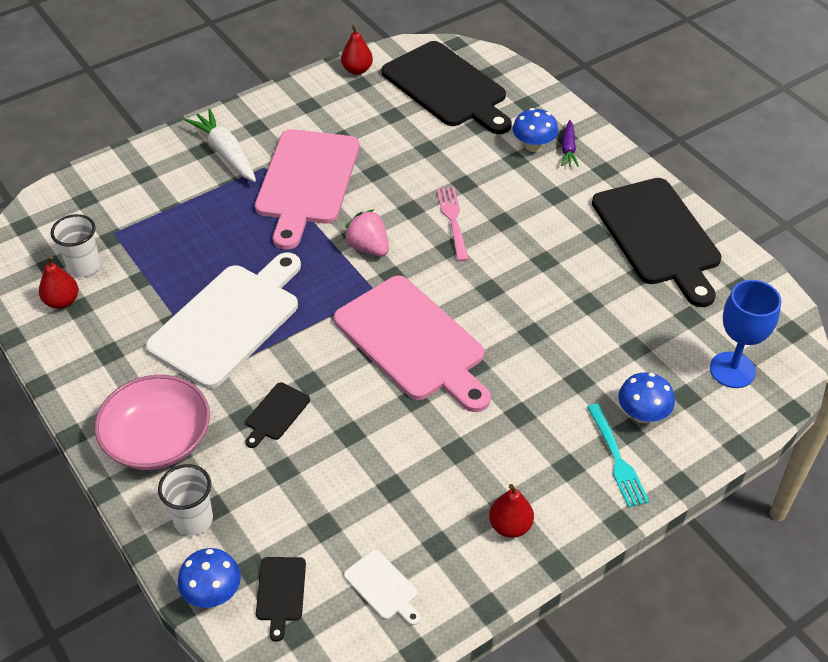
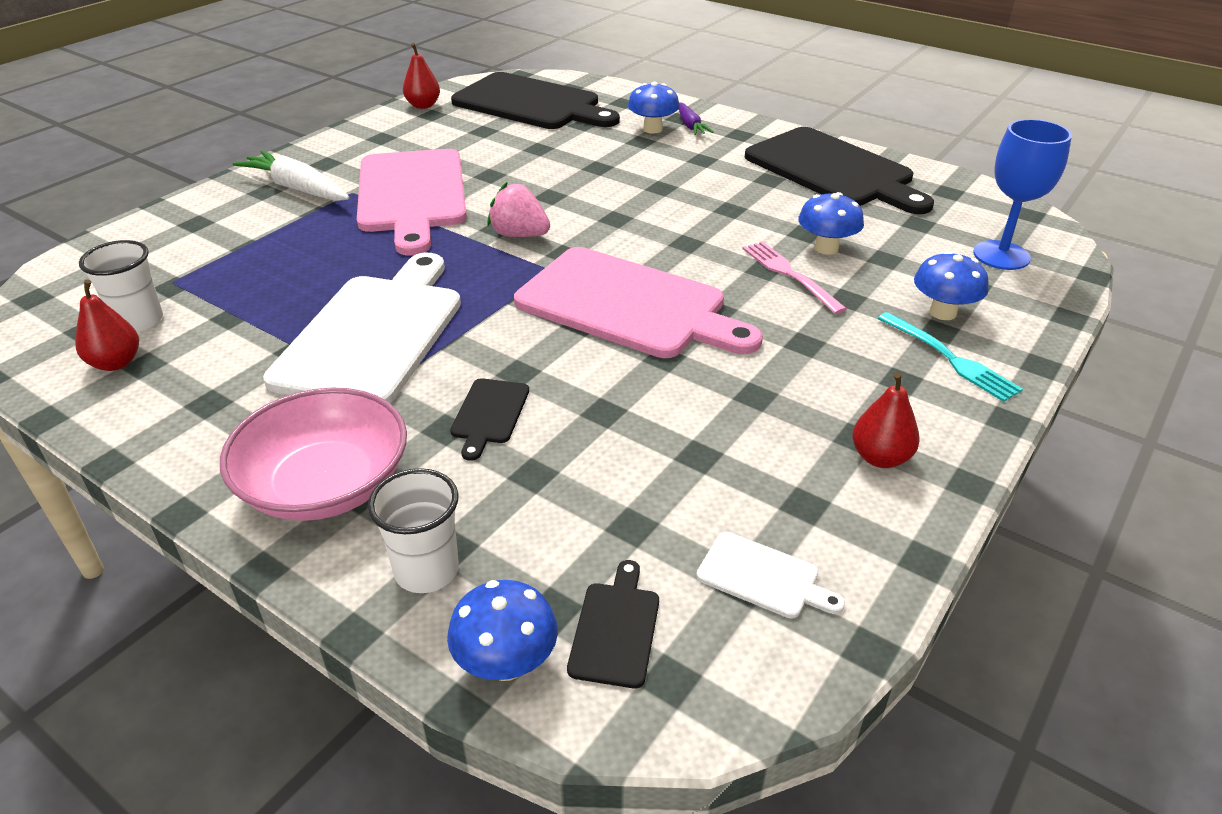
camera: 20 degrees left, 10 degrees down
(281, 592) = (615, 629): black cutting board -> black cutting board turned 150 degrees counterclockwise
(453, 221) = (605, 196): pink fork -> pink fork (790, 275)
(595, 324) = (826, 248): none -> blue mushroom

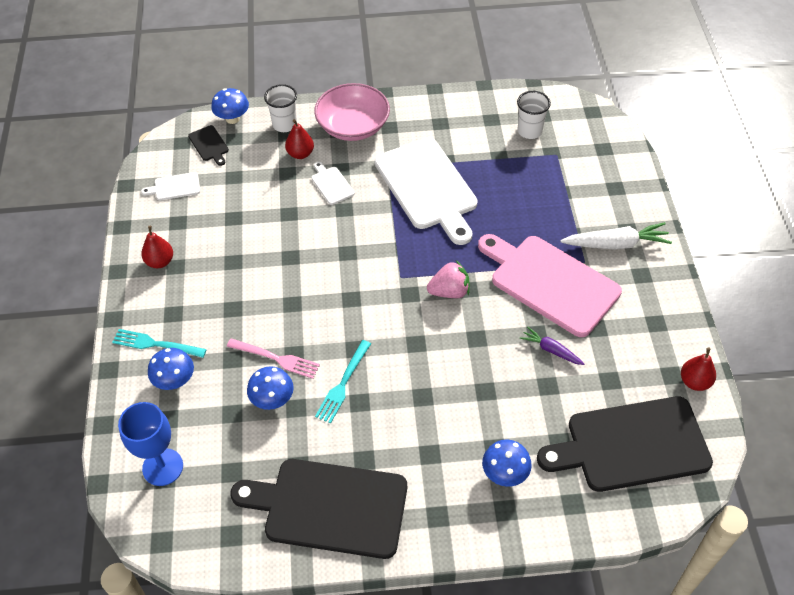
camera: 140 degrees right, 15 degrees up
(116, 363) = (502, 113): red pear -> red pear (300, 154)
(489, 414) = (331, 184): black cutting board -> white cutting board
(628, 305) = (338, 278): pink cutting board -> none
(690, 126) = (484, 502): purple carrot -> purple carrot (551, 350)
(732, 226) = (343, 384): none -> turquoise fork

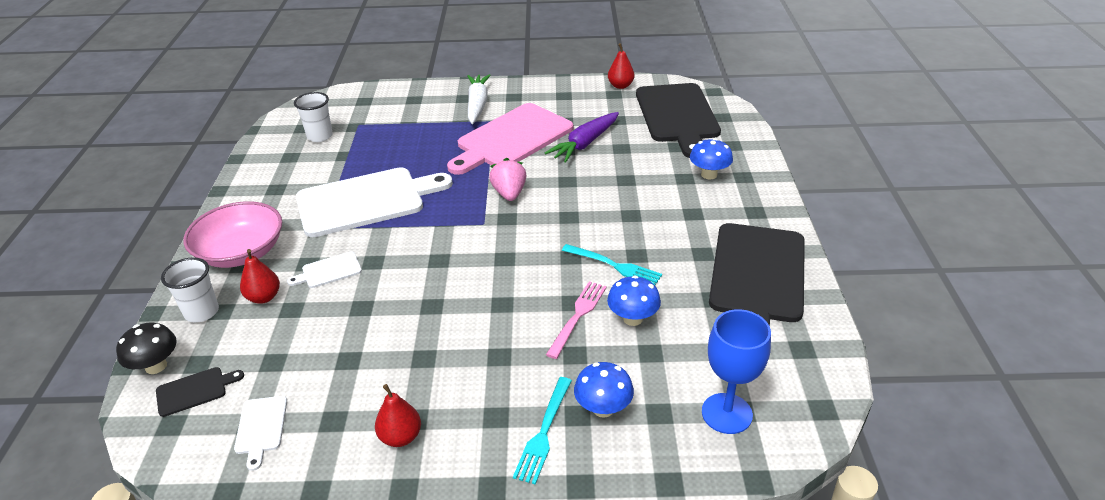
camera: 85 degrees left, 15 degrees down
(232, 118) = (156, 366): blue mushroom -> black mushroom
(551, 350) = (585, 144): purple carrot -> purple carrot, size x1.71

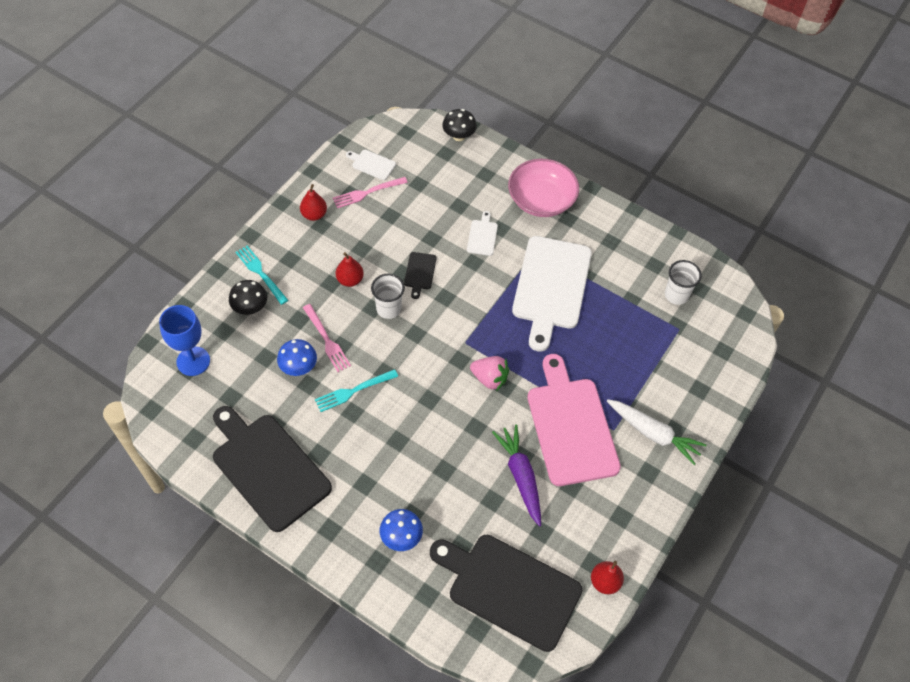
camera: 120 degrees right, 20 degrees up
(194, 390) = (424, 146): black cutting board -> black cutting board (420, 272)
(202, 312) = (492, 165): white cup -> white cup (388, 309)
(264, 297) = (482, 197): red pear -> red pear (350, 280)
(321, 403) = (367, 193): none -> pink fork
(603, 408) = (250, 308): blue mushroom -> black mushroom

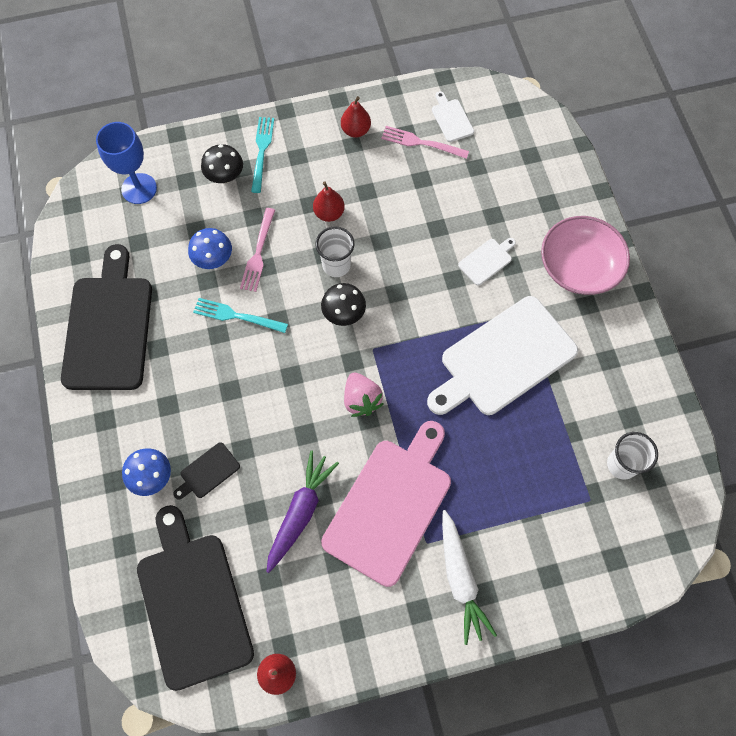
camera: 45 degrees right, 10 degrees up
(420, 272) = (396, 252): black cutting board -> black cutting board (208, 472)
(458, 136) = (559, 147): black mushroom -> black mushroom (344, 313)

